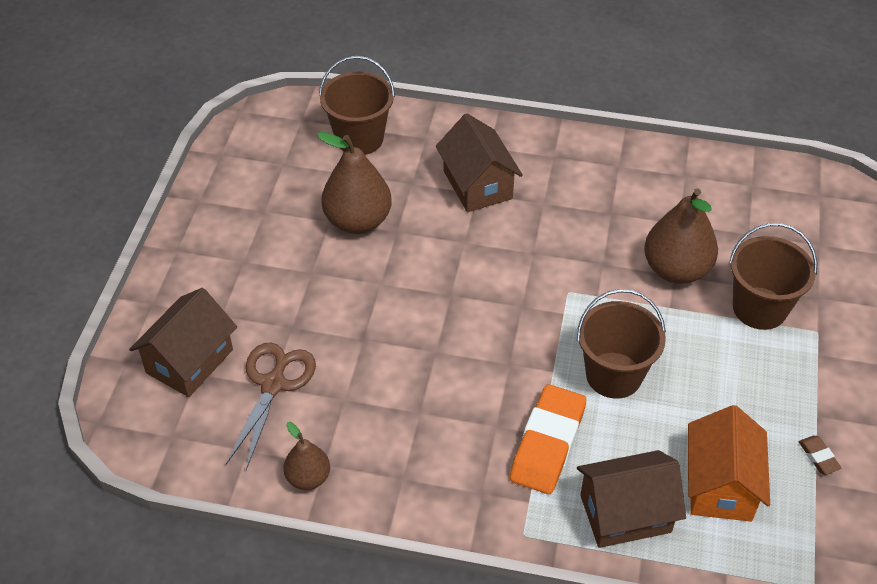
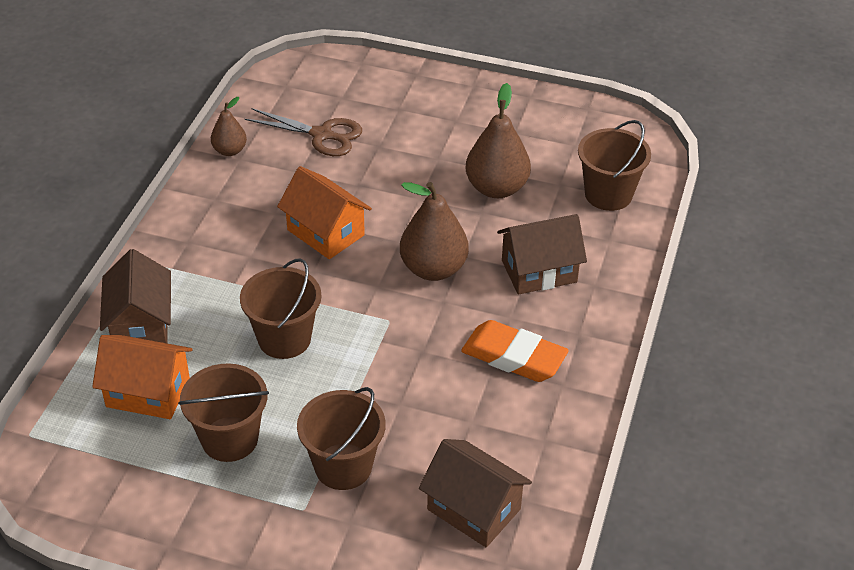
camera: 95 degrees right, 5 degrees down
(189, 361) = (354, 93): brown house -> brown house (474, 509)
(446, 359) = (326, 232): none -> orange house
(547, 444) = (223, 285): orange eraser -> orange eraser (514, 357)
(676, 270) = (406, 407): brown pear -> brown pear (433, 269)
(757, 401) = (229, 439): none -> brown bucket
(818, 457) = (155, 472): brown eraser -> none

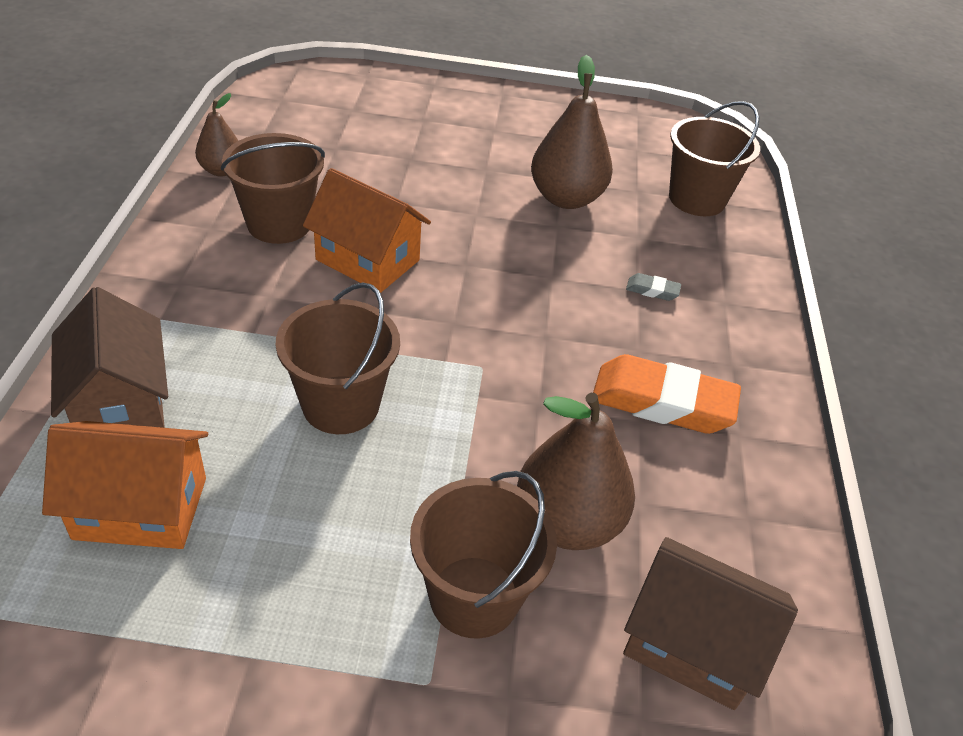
camera: 15 degrees left, 0 degrees up
(229, 439) = (284, 571): brown bucket -> brown bucket (279, 224)
(321, 135) = (337, 149): brown scissors -> none
(433, 269) = (520, 296): brown pear -> brown pear (567, 522)
(539, 271) = (652, 290): brown house -> grey eraser

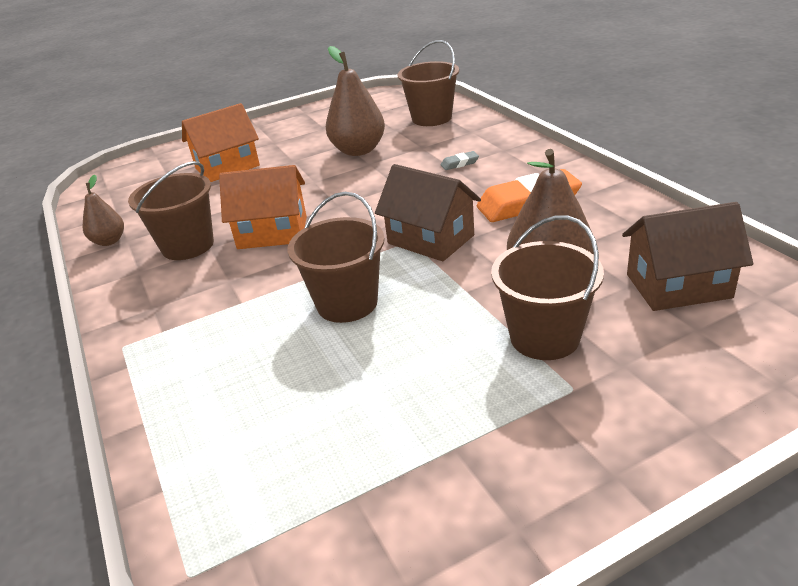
camera: 25 degrees left, 10 degrees down
(120, 402) = (190, 386): brown house -> brown house (431, 239)
(141, 508) = (279, 427): orange house -> orange house (227, 167)

